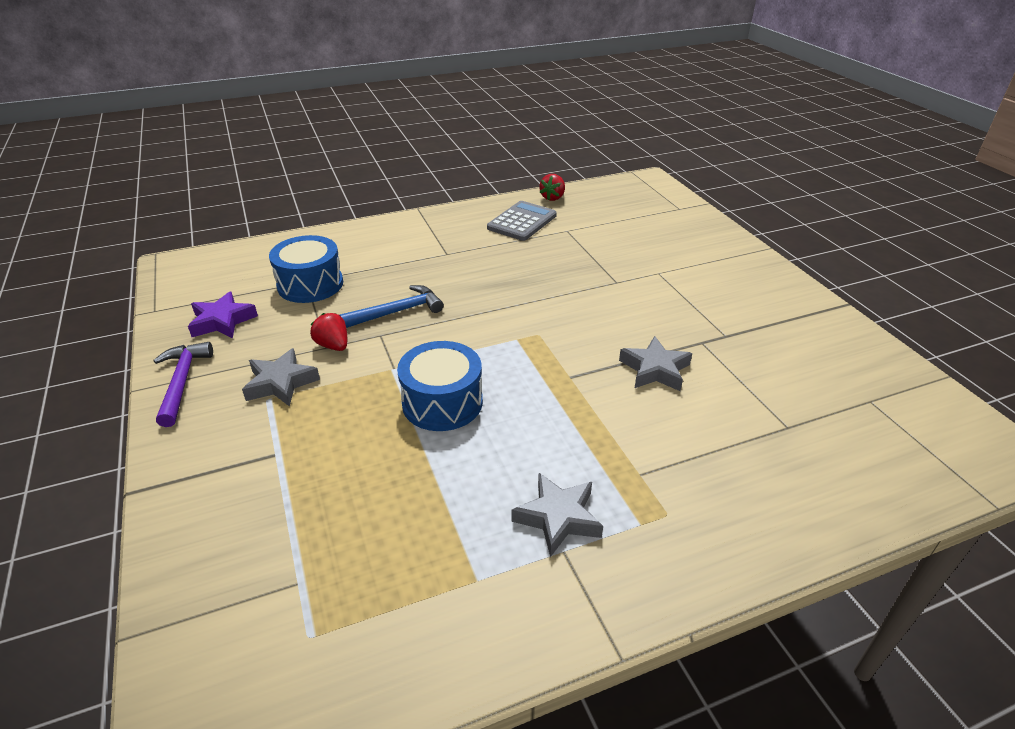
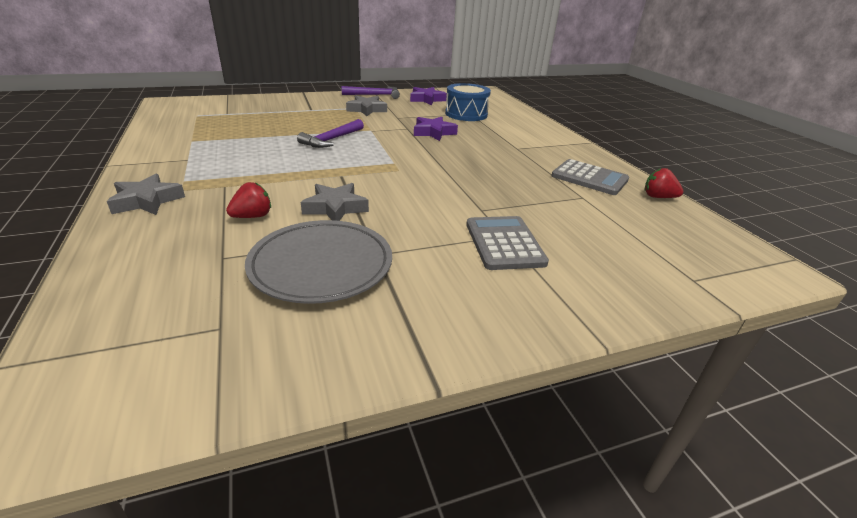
camera: 90 degrees right, 5 degrees down
(333, 345) = (398, 118): red strawberry -> red strawberry (252, 216)
(397, 311) = (433, 132): blue hammer -> purple star
(442, 402) = (332, 140): blue drum -> purple hammer
(558, 518) = (212, 160): grey star -> grey star (147, 201)
(672, 273) = (504, 243): none -> grey calculator
(761, 363) = (321, 265): none -> grey plate

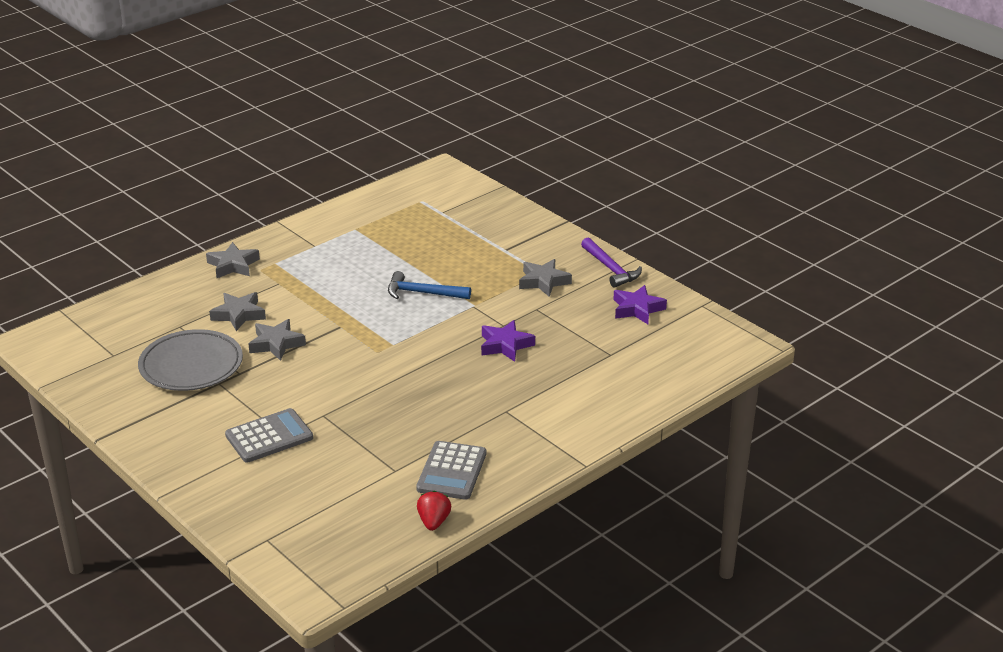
camera: 70 degrees right, 0 degrees up
(252, 216) = (239, 315): red strawberry -> grey star
(332, 140) = (423, 293): purple hammer -> blue hammer
(466, 114) = (603, 352): blue drum -> none

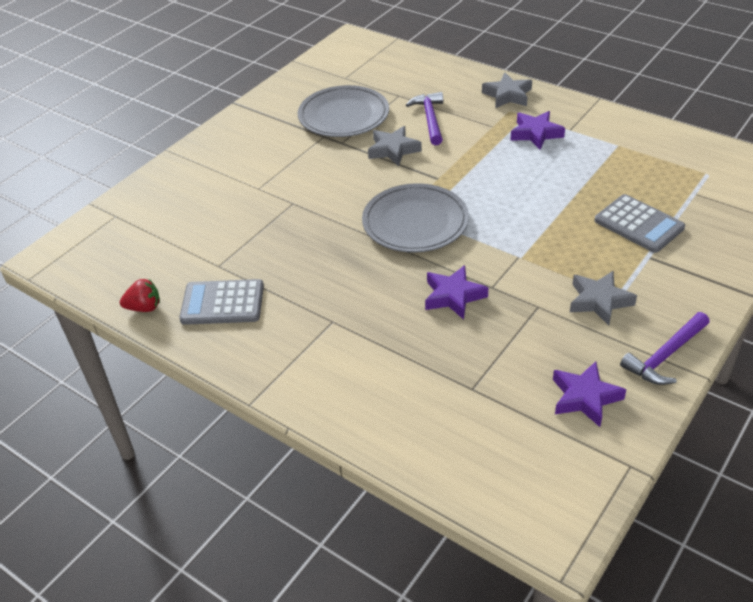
camera: 80 degrees right, 10 degrees up
(239, 315) = (430, 119): grey star -> purple hammer
(269, 437) = (254, 181): grey calculator -> grey calculator (639, 224)
(308, 263) = (536, 134): none -> purple star
(398, 349) = (415, 223): none -> grey plate
(423, 293) = (524, 216): blue hammer -> none

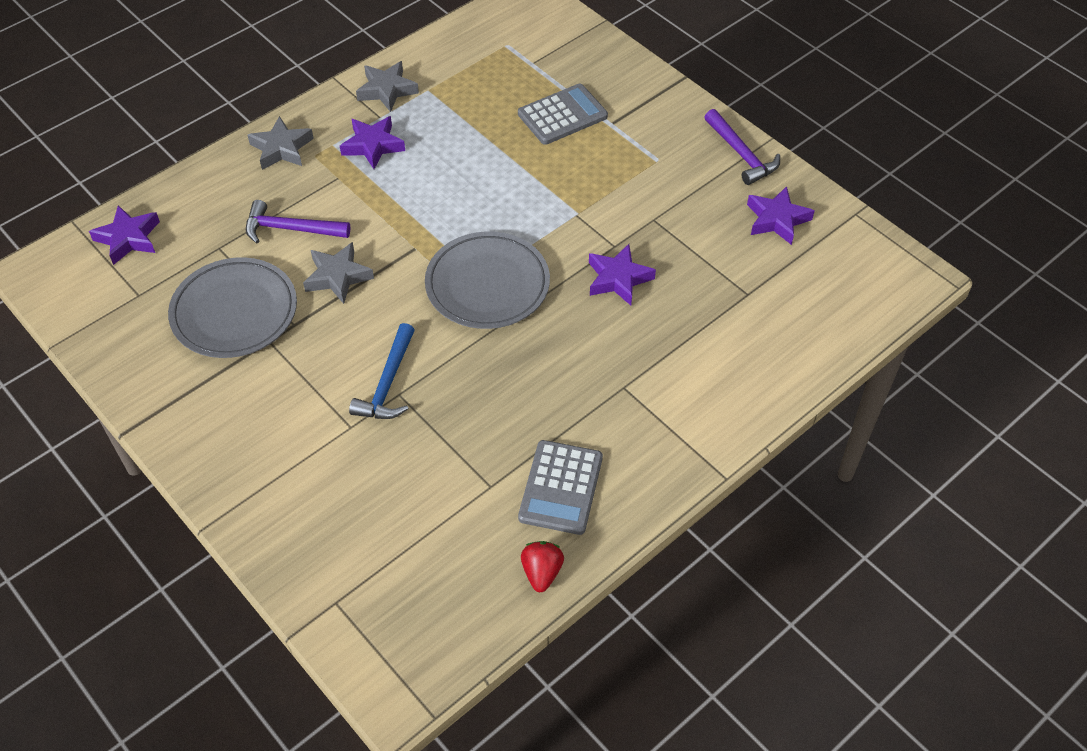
camera: 80 degrees left, 10 degrees up
(301, 196) = (388, 383): none -> blue hammer
(391, 61) = (128, 238): none -> purple star
(599, 301) = (660, 175): grey star -> grey star (387, 90)

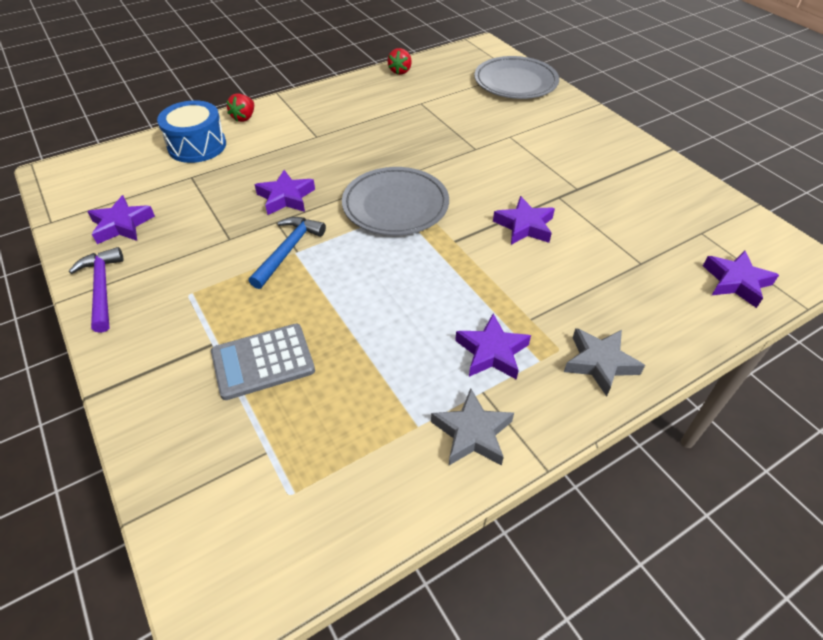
camera: 170 degrees left, 5 degrees down
(234, 312) = (611, 210): grey plate -> grey plate (515, 82)
(290, 229) = (574, 271): purple hammer -> none
(338, 277) = (524, 226): grey star -> purple star
(388, 383) = (483, 154): blue hammer -> blue hammer (288, 250)
(561, 488) = (378, 98): grey calculator -> none
(743, 410) = (244, 118): none -> red strawberry
(774, 345) = (197, 146): none -> blue drum

